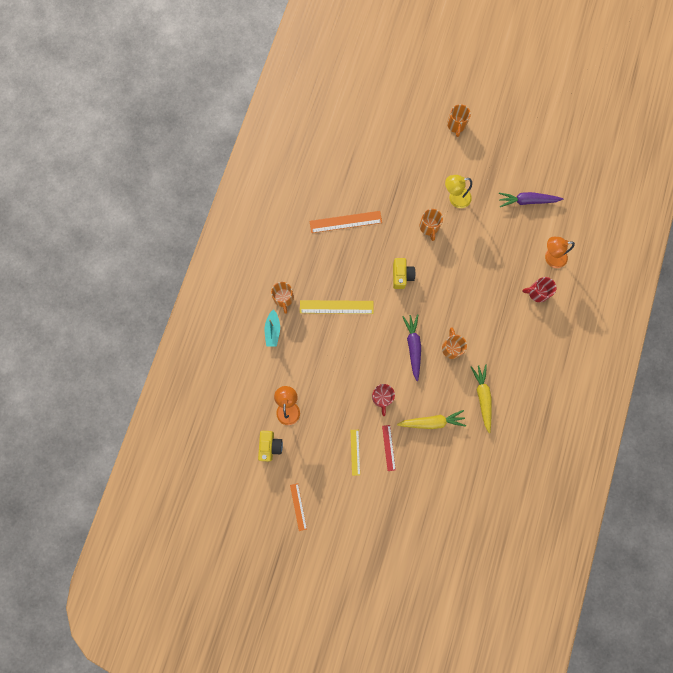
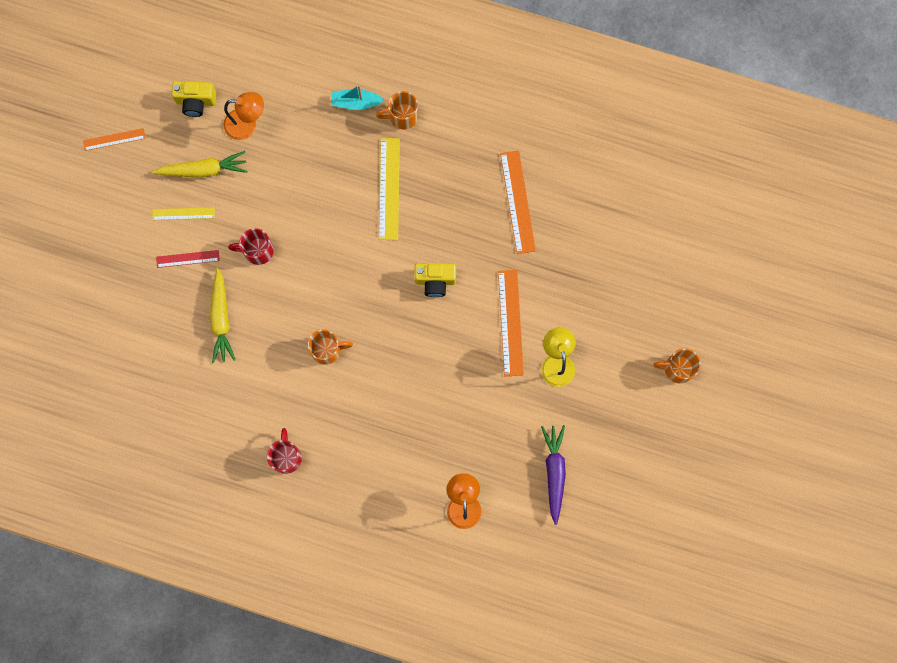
camera: 90 degrees right, 0 degrees up
(413, 346) = (329, 295): purple carrot -> none
(429, 227) = (510, 322): orange mug -> orange ruler
(482, 397) = (254, 391): yellow carrot -> yellow carrot (203, 170)
(537, 292) = (409, 479): red mug -> red mug (286, 457)

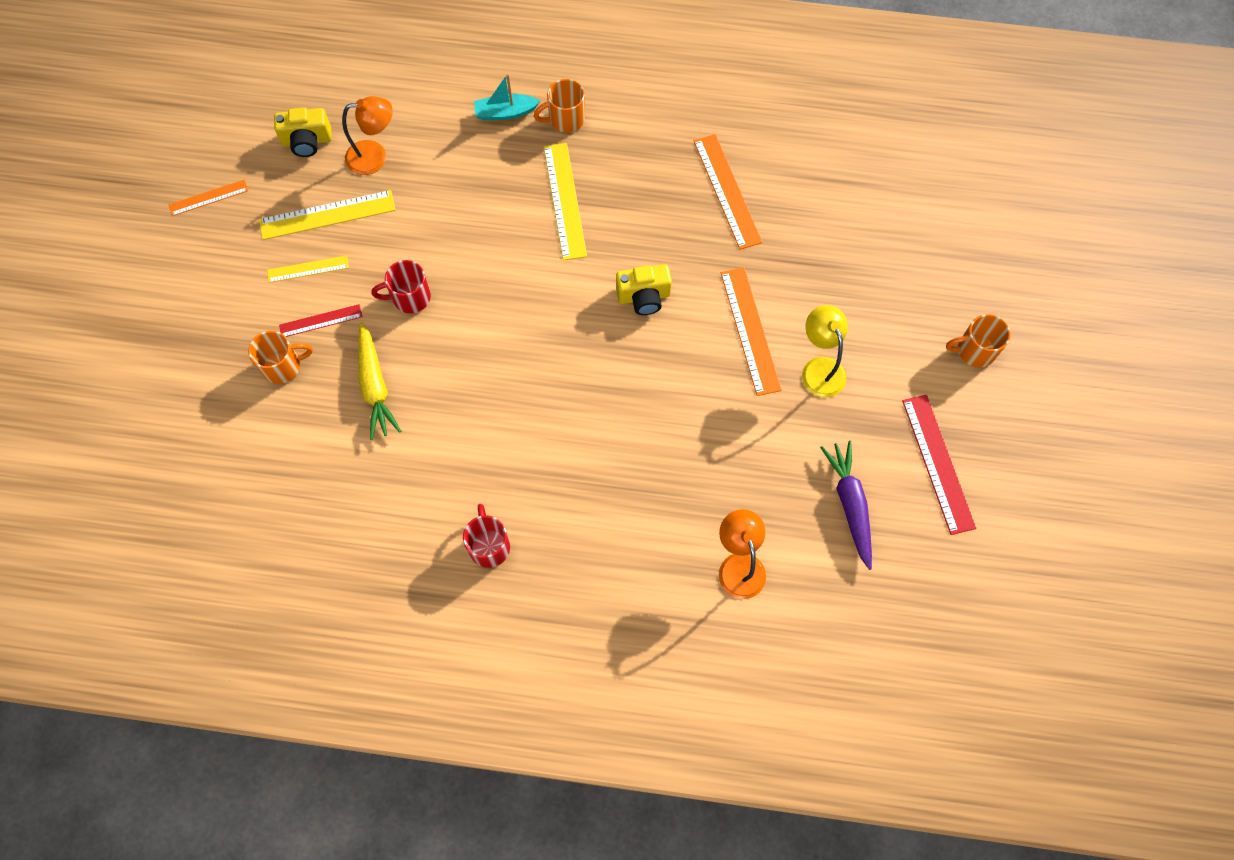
camera: 10 degrees left, 10 degrees down
(203, 170) = (327, 215): yellow carrot -> yellow ruler
(327, 350) = (520, 401): orange mug -> orange mug (283, 366)
(627, 452) = (938, 463): none -> red ruler

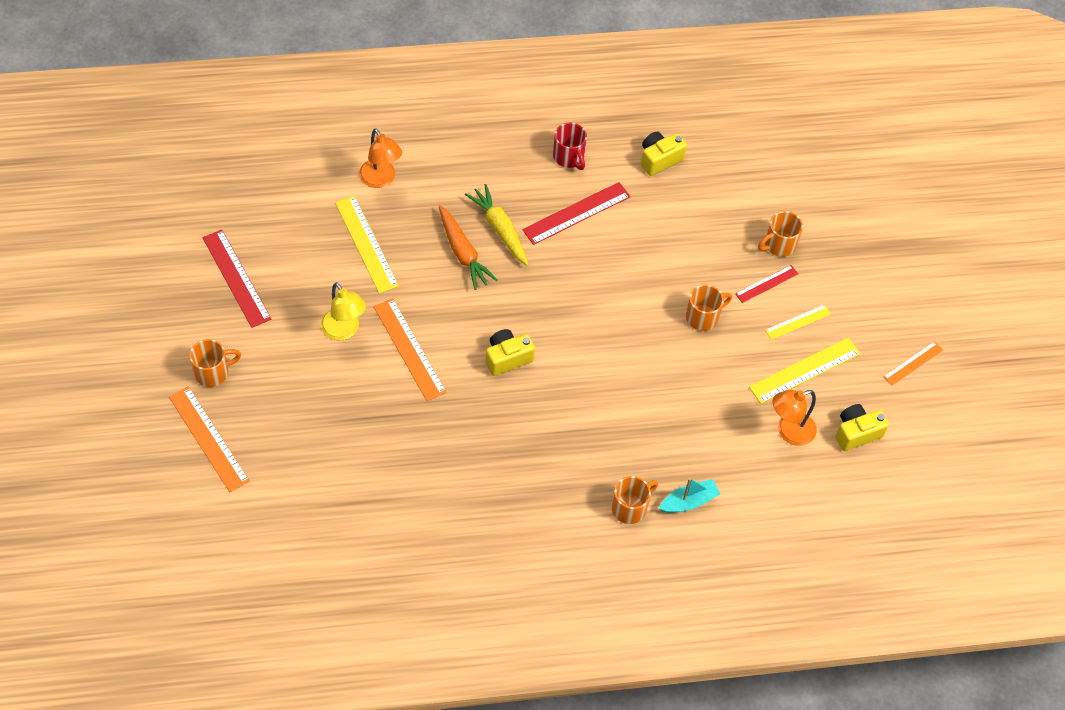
camera: 160 degrees right, 10 degrees down
(375, 386) = (700, 245): yellow carrot -> yellow carrot (500, 229)
(375, 516) = (659, 159): none -> yellow camera
(410, 297) = (703, 317): red mug -> orange mug
(507, 461) = (576, 213): none -> red ruler
(565, 201) = (603, 428): yellow ruler -> yellow ruler (366, 244)
(660, 437) = (463, 253): none -> orange carrot
(727, 191) = (458, 469): orange ruler -> orange ruler (208, 439)
(850, 504) = (303, 235): purple carrot -> none

